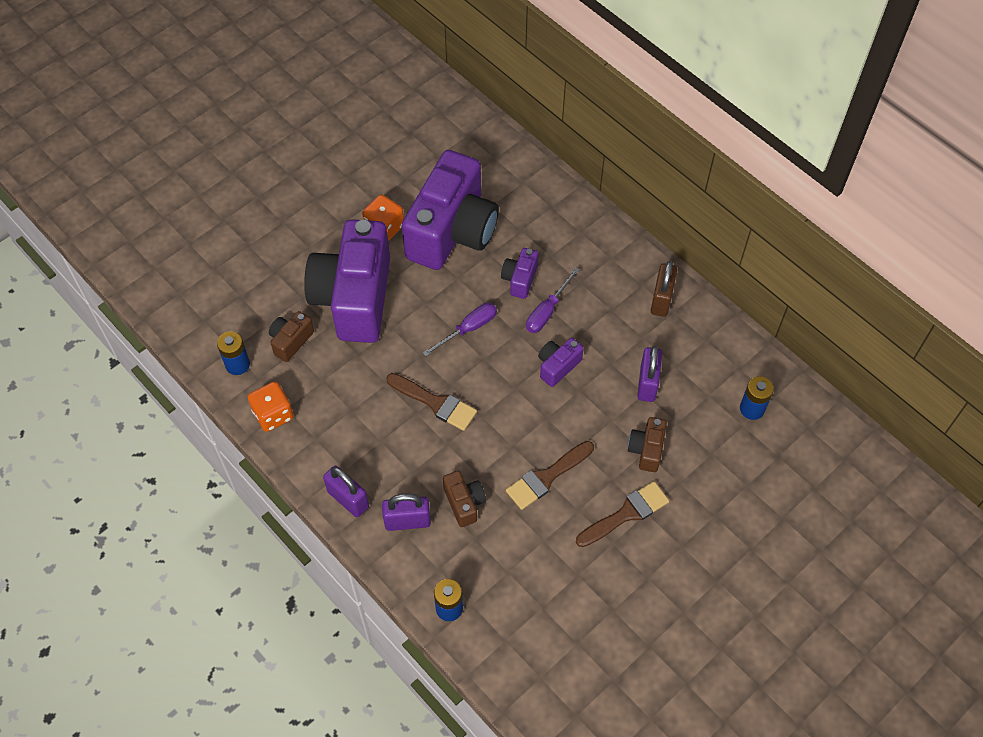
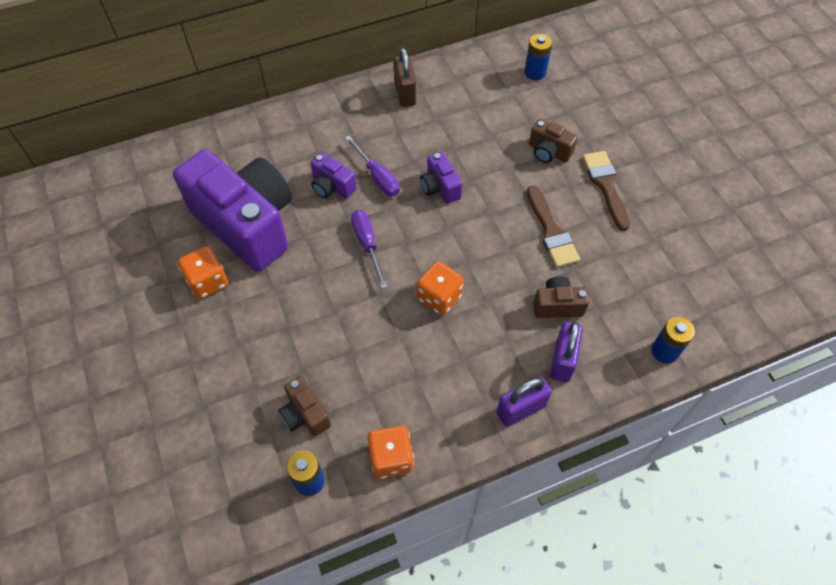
camera: 70 degrees left, 0 degrees up
(354, 298) = (281, 335): purple camera -> none
(435, 403) = (439, 297): brown brush -> orange dice
(647, 383) = (484, 130): purple padlock -> none
(661, 300) = (405, 93): brown padlock -> brown padlock turned 45 degrees clockwise

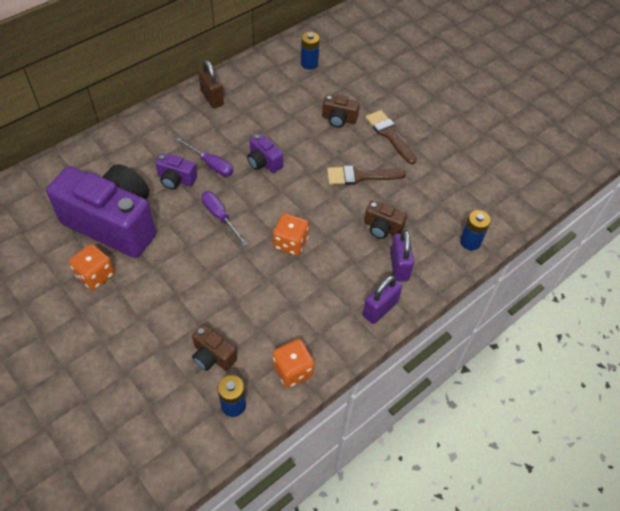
camera: 20 degrees left, 5 degrees down
(551, 231) = (360, 176): brown brush -> brown brush turned 120 degrees clockwise
(557, 305) = (382, 228): brown camera -> brown camera turned 135 degrees counterclockwise

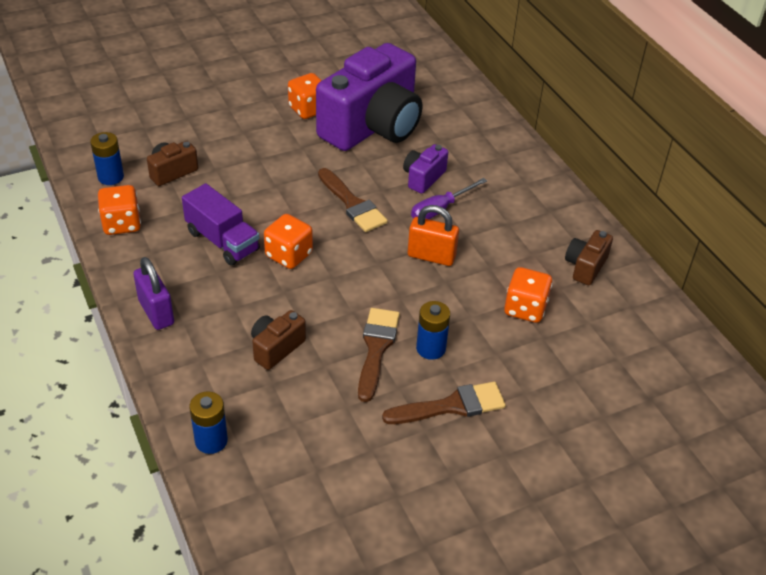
camera: 105 degrees right, 10 degrees down
(212, 98) = (566, 228): brown padlock -> none
(220, 217) = (352, 204): purple screwdriver -> brown brush
(263, 162) = (431, 256): purple camera -> orange padlock
(289, 290) = (222, 241): none -> purple truck
(296, 111) = (525, 308): none -> orange dice
(309, 63) = (633, 346): blue battery -> blue battery (431, 348)
(339, 119) = (498, 353): brown camera -> brown camera (585, 266)
(399, 266) = (207, 348): purple padlock -> none

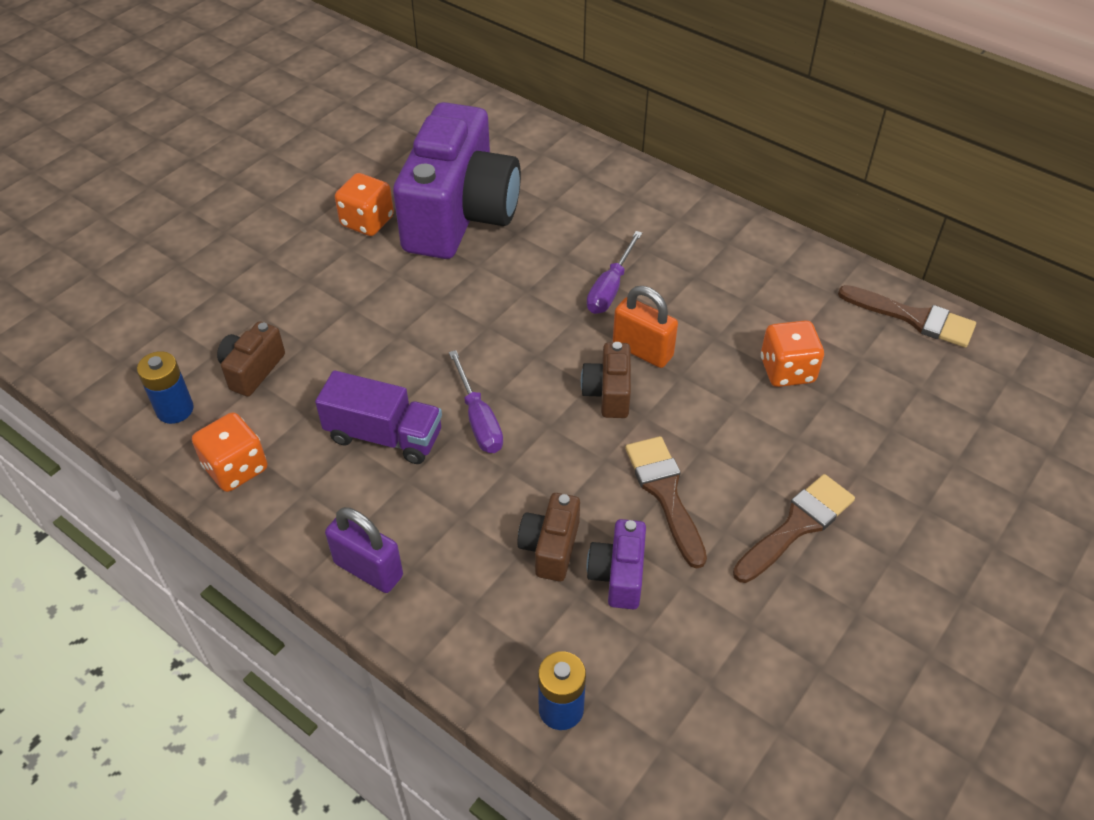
camera: 25 degrees left, 5 degrees up
(289, 255) = (478, 419): orange dice -> purple screwdriver
(352, 204) = (506, 322): brown brush -> brown brush (914, 318)
(423, 178) = (564, 257): purple camera -> purple camera (618, 575)
(431, 256) = (642, 350): orange padlock -> orange padlock turned 45 degrees clockwise
(431, 348) = (724, 465): blue battery -> none
(585, 266) = (811, 293): brown camera -> brown camera (608, 393)

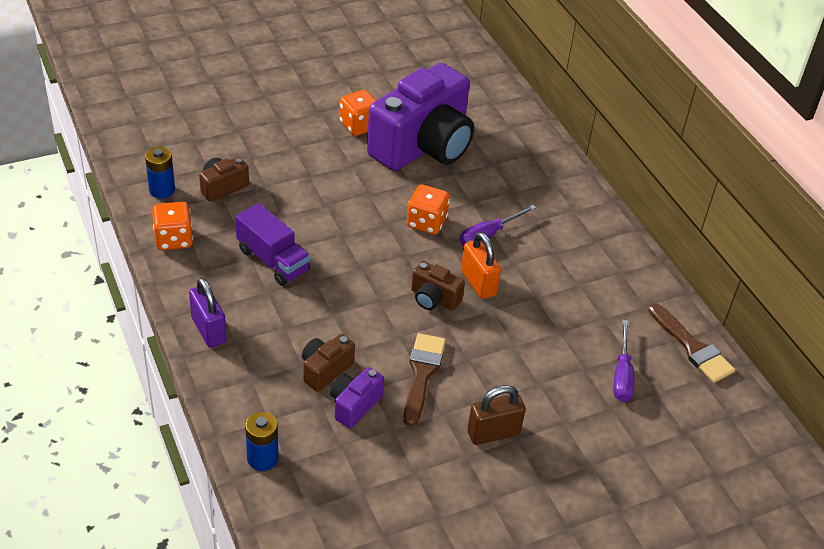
camera: 25 degrees right, 5 degrees down
(478, 419) = (338, 277): purple screwdriver -> purple screwdriver (622, 375)
(608, 393) = (434, 298): brown camera -> brown camera turned 90 degrees counterclockwise
(787, 370) = (568, 339): orange dice -> orange dice (426, 222)
(797, 526) = (493, 433): brown brush -> brown padlock

